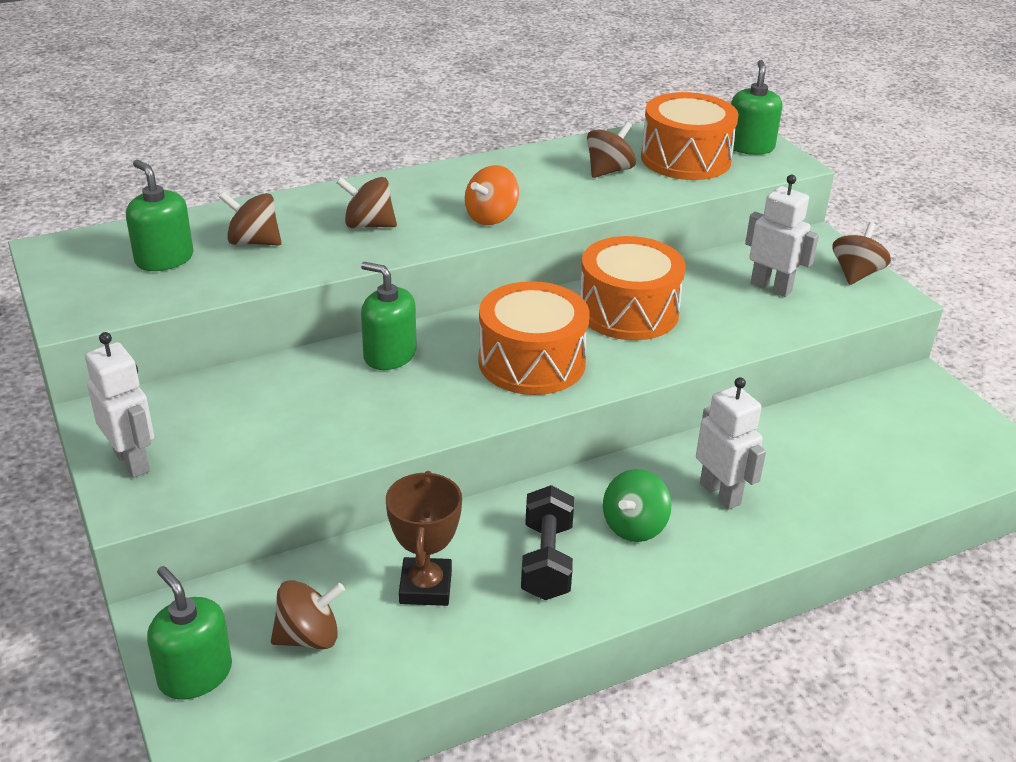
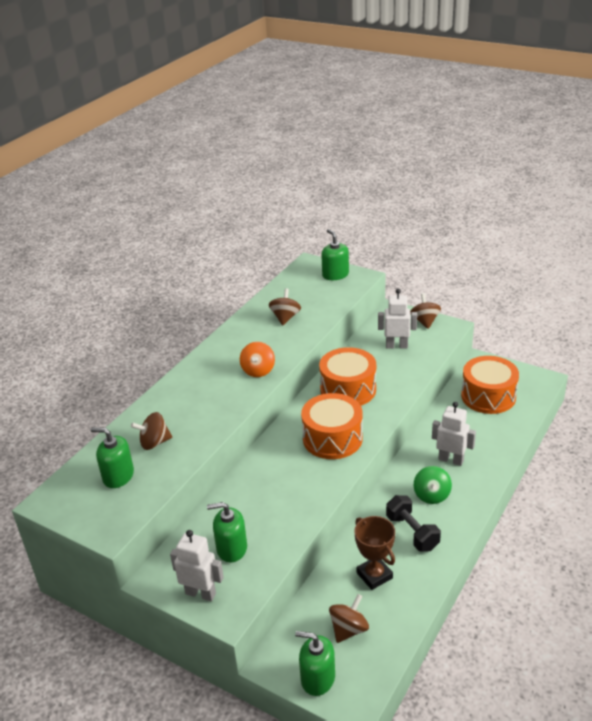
camera: 30 degrees left, 0 degrees up
(368, 225) = (202, 404): brown spinning top -> none
(389, 355) = (263, 469): green soap dispenser -> green soap dispenser (231, 548)
(685, 159) = (313, 295): orange drum -> orange drum (488, 396)

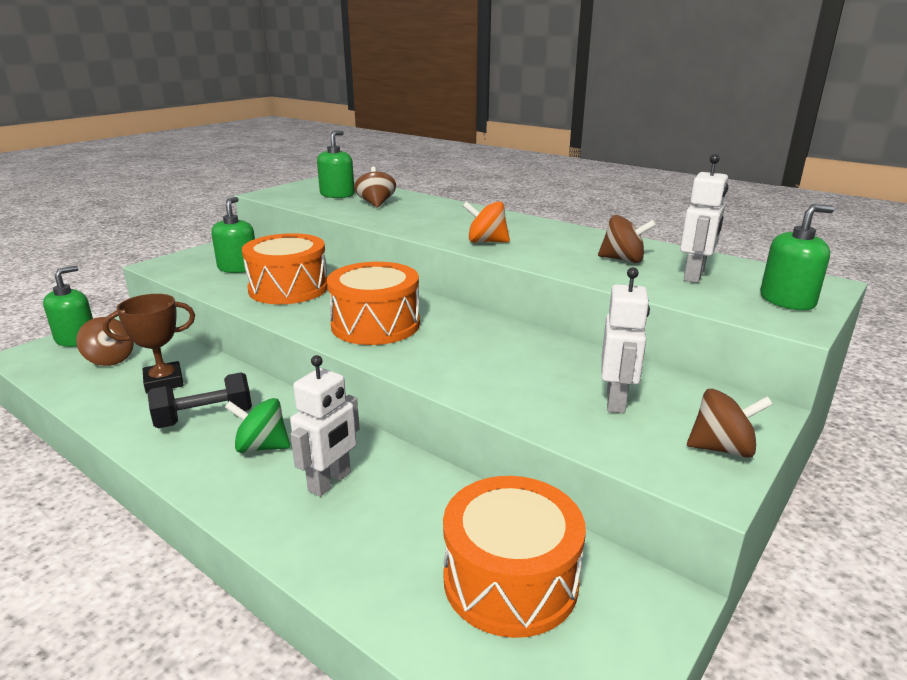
camera: 95 degrees right, 10 degrees down
(201, 593) = (197, 256): white robot -> white robot (694, 276)
(348, 389) = (486, 344): orange drum -> orange drum (288, 288)

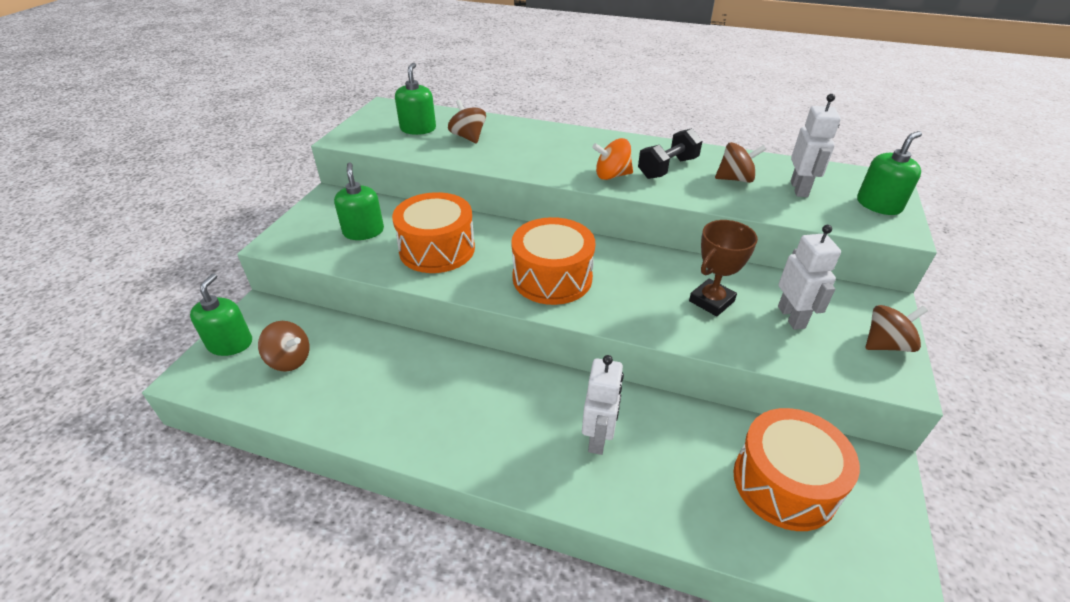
camera: 20 degrees left, 15 degrees up
(164, 382) = (368, 373): brown trophy -> brown trophy (711, 301)
(205, 418) = (441, 403): black dumbbell -> black dumbbell (667, 168)
(262, 447) = (516, 419): green spinning top -> none

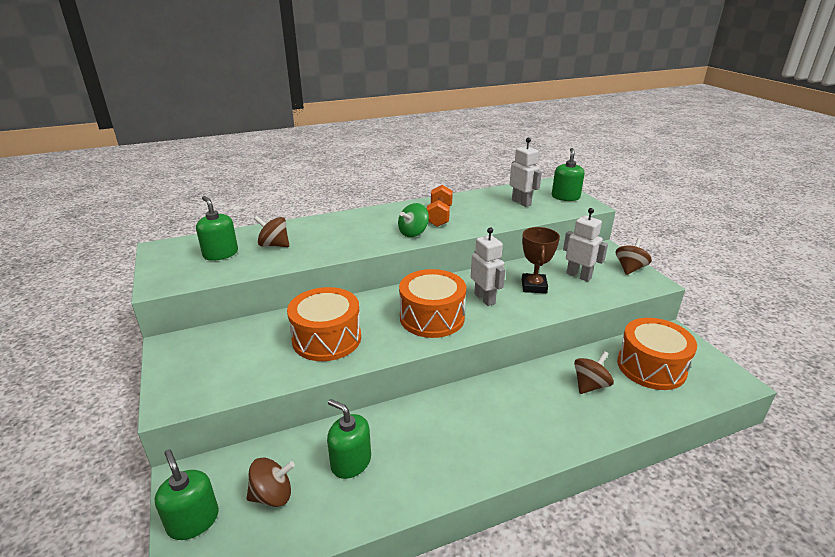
camera: 40 degrees left, 10 degrees down
(363, 231) = (245, 355): green soap dispenser -> green soap dispenser (351, 462)
(598, 438) = (547, 403): white robot -> white robot (485, 298)
(612, 175) = (413, 233): orange spinning top -> green spinning top
(667, 168) = (439, 216): black dumbbell -> orange dumbbell
(735, 179) = (484, 209): brown spinning top -> brown spinning top (590, 385)

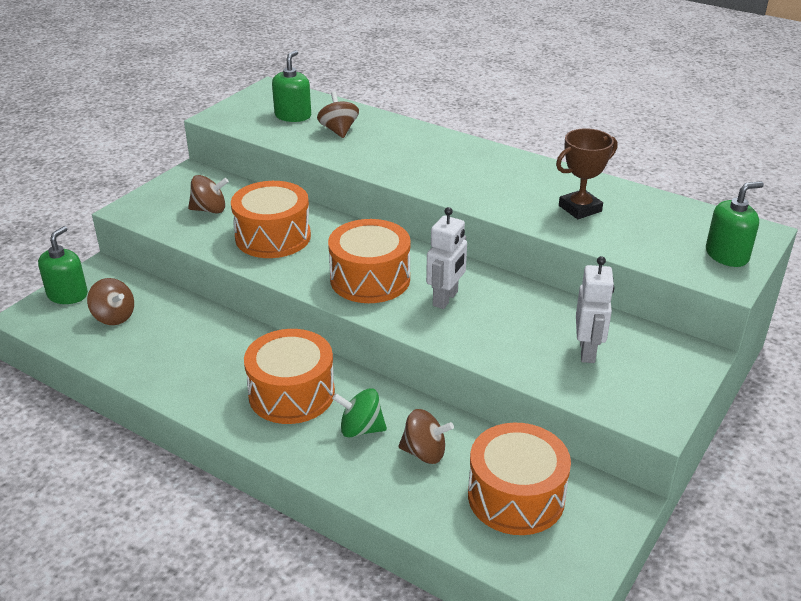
camera: 55 degrees right, 5 degrees up
(351, 462) = (176, 338): green soap dispenser -> none
(413, 233) = (462, 188): green spinning top -> green spinning top (361, 429)
(439, 216) = (525, 188): orange dumbbell -> none
(483, 422) = (291, 394): none -> orange drum
(521, 202) = (652, 227): white robot -> none
(534, 286) = (515, 324): brown trophy -> brown trophy (580, 208)
(630, 268) = (667, 390): brown spinning top -> brown spinning top (209, 210)

